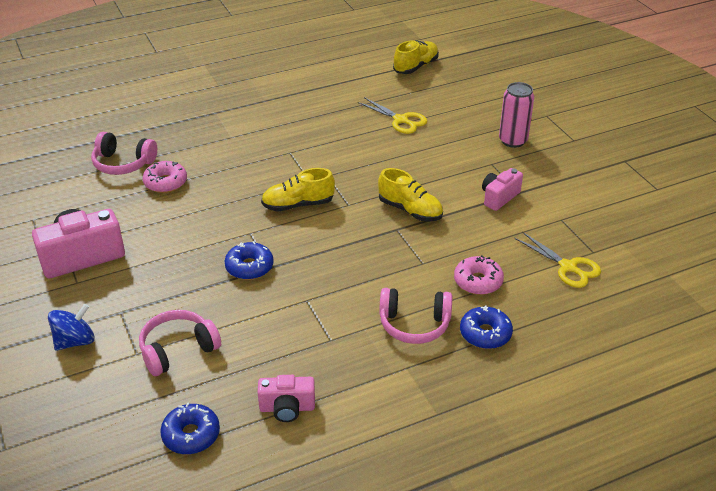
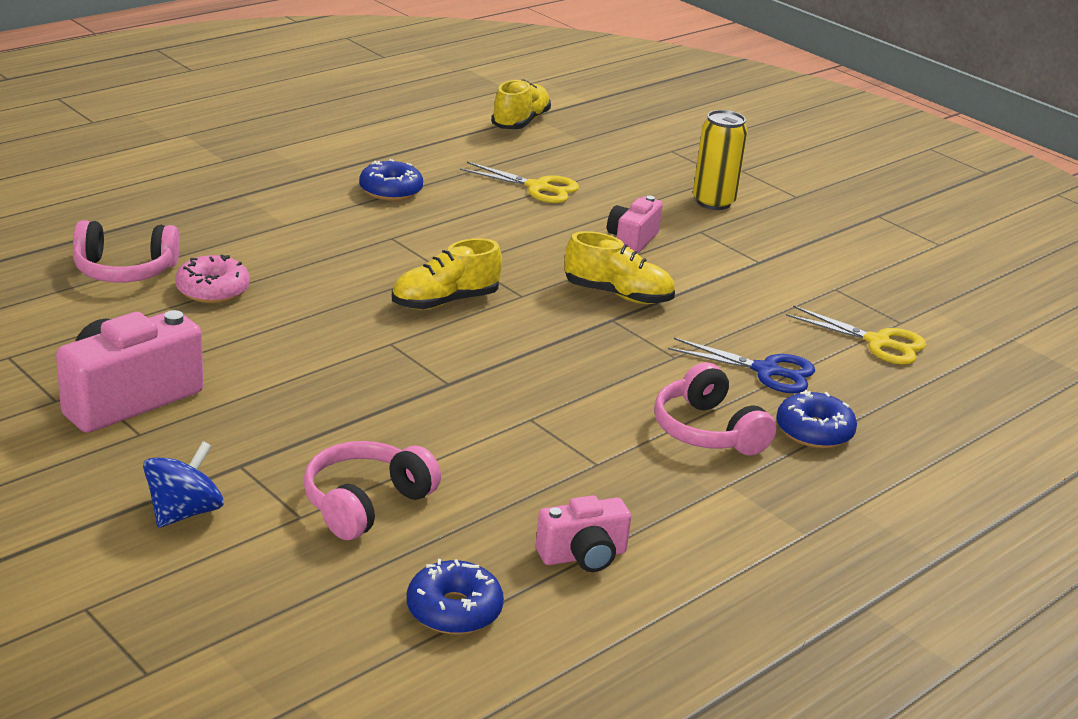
camera: 20 degrees left, 10 degrees down
(249, 267) = (416, 386): blue donut -> blue donut (390, 190)
(414, 324) = (708, 431): pink headphones -> pink headphones turned 75 degrees clockwise
(478, 281) = (766, 371): pink donut -> blue scissors
(499, 197) = (735, 270): pink camera -> pink camera (632, 241)
(513, 141) = (713, 202): pink can -> yellow can

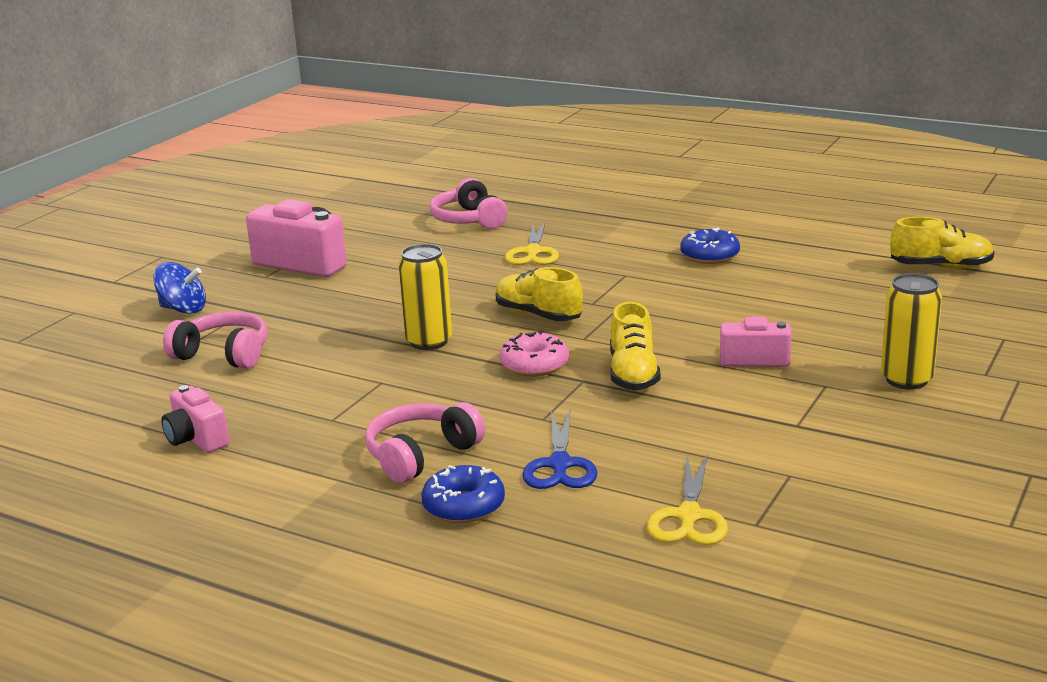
camera: 75 degrees right, 5 degrees down
(212, 290) = (470, 247): pink donut -> pink donut (534, 365)
(454, 371) = (429, 342): none -> yellow can
(454, 610) = (109, 409): blue donut -> none
(537, 187) = (806, 302): yellow scissors -> yellow scissors (533, 252)

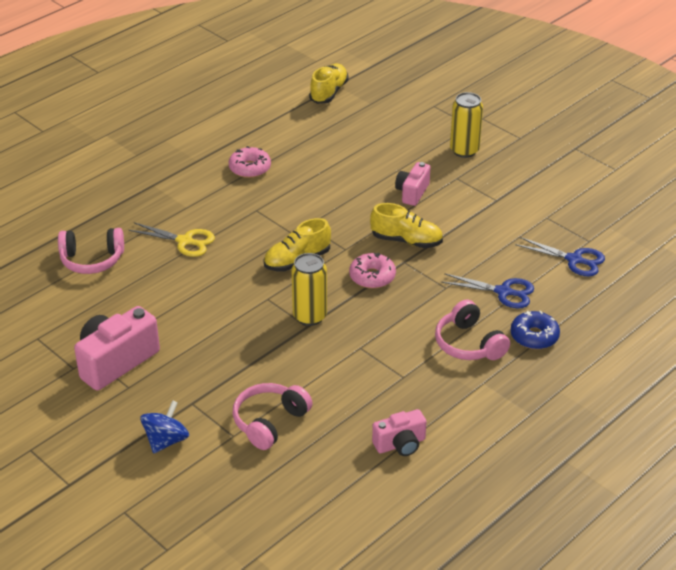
camera: 75 degrees left, 15 degrees up
(688, 516) = (574, 260): yellow scissors -> blue scissors
(709, 256) = (250, 168): blue donut -> pink donut

